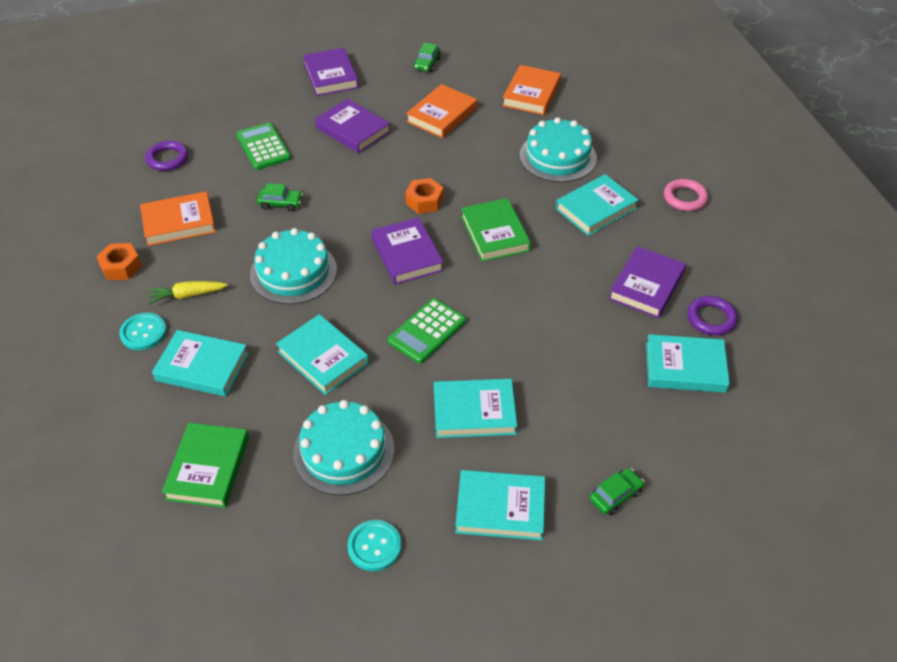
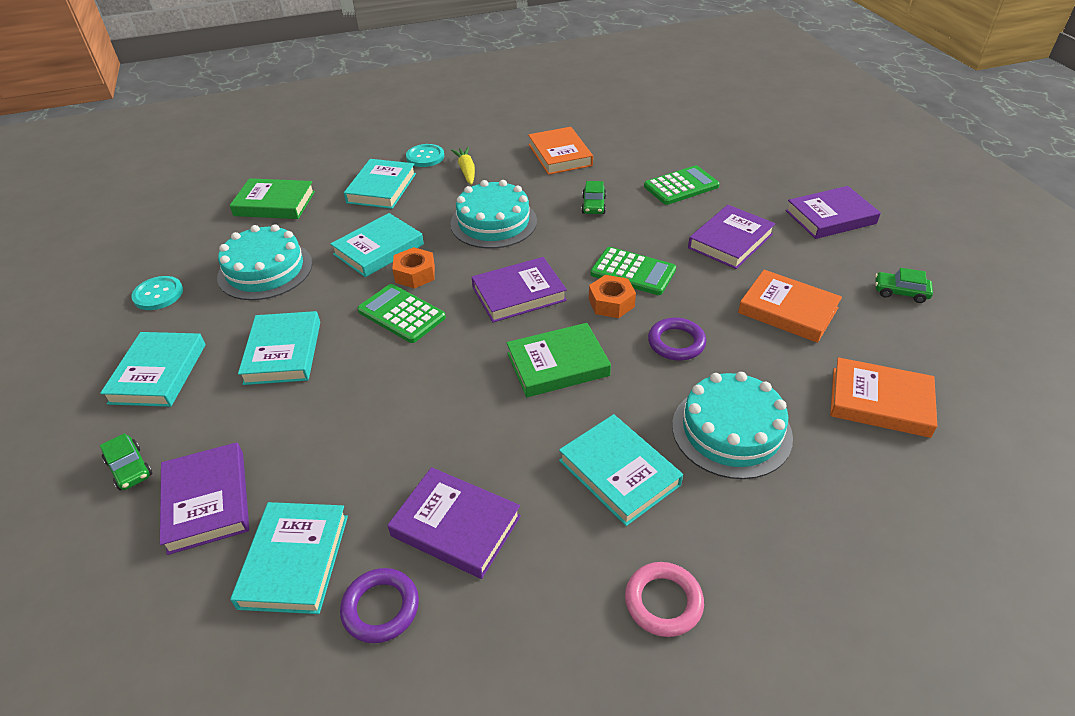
camera: 90 degrees right, 5 degrees down
(121, 267) = (502, 137): orange nut -> orange nut (415, 274)
(168, 159) = (648, 138): purple ring -> purple ring (676, 343)
(386, 186) = (633, 272): none -> green calculator
(642, 431) = (207, 501): none -> purple book

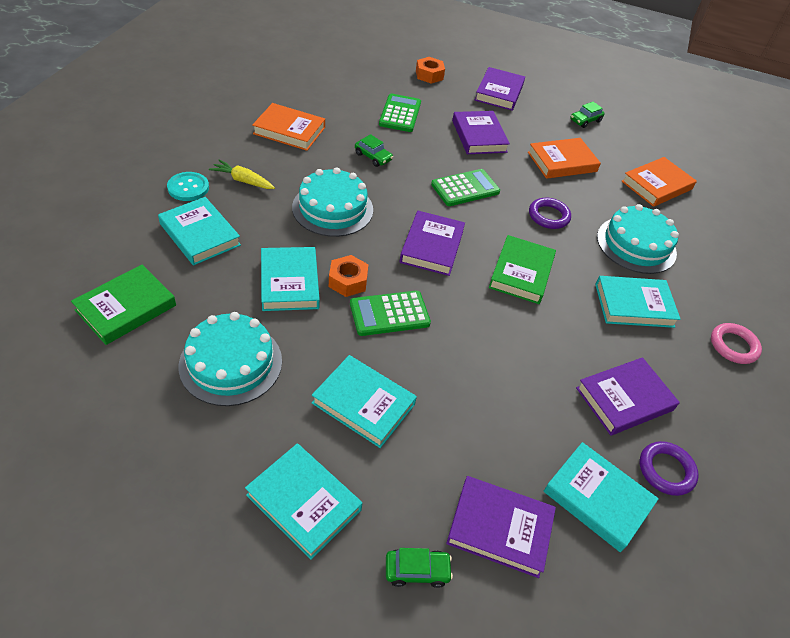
camera: 60 degrees left, 5 degrees up
(158, 294) = (174, 456): turquoise button -> none
(611, 303) = (485, 216): orange nut -> orange nut (429, 75)

